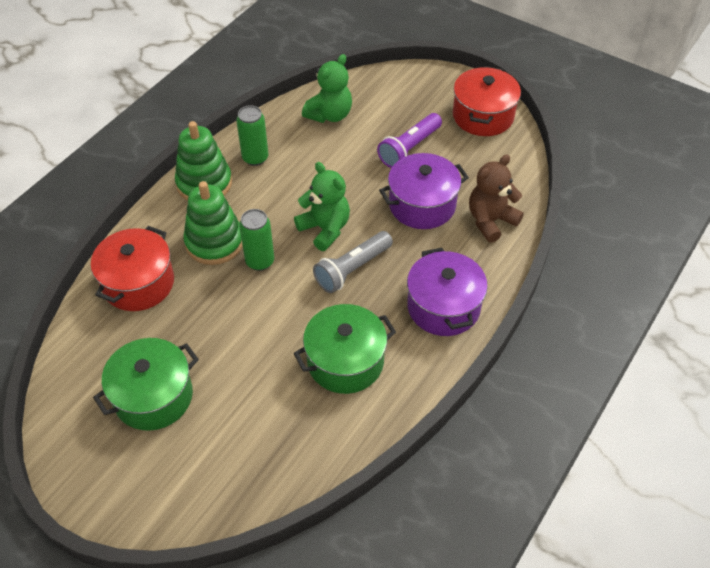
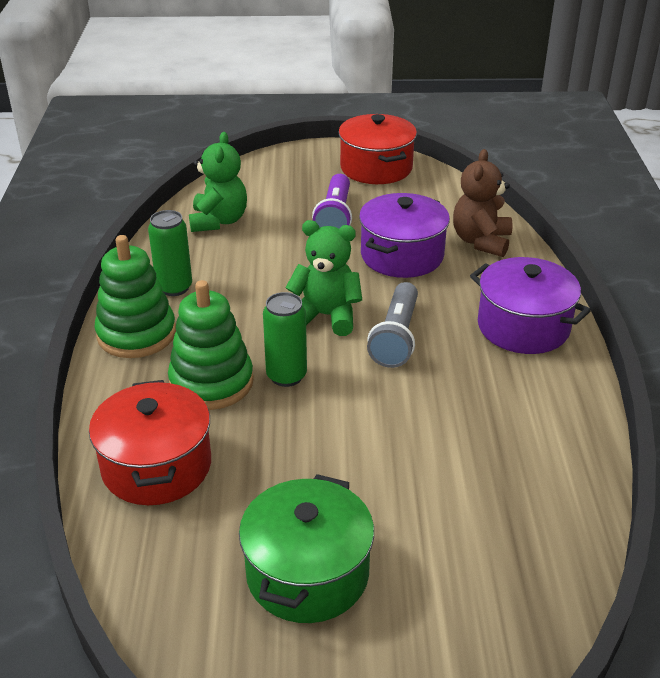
camera: 35 degrees left, 15 degrees down
(345, 361) = (486, 420): green pot -> none

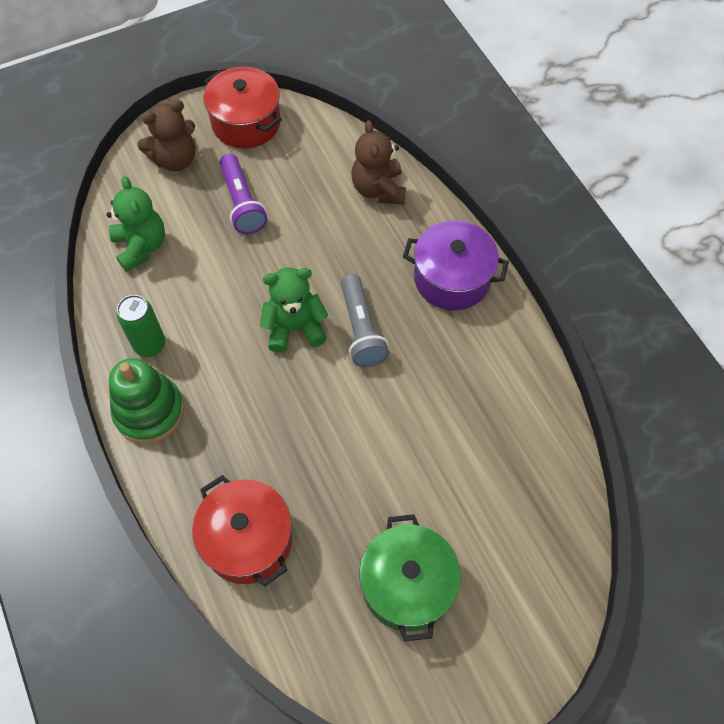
camera: 25 degrees left, 25 degrees up
(211, 382) = (242, 438): green stacking toy -> none
(286, 376) = (297, 406): green can -> none
(292, 175) = (175, 159): none -> brown teddy bear
(402, 255) = (322, 231): purple pot -> none

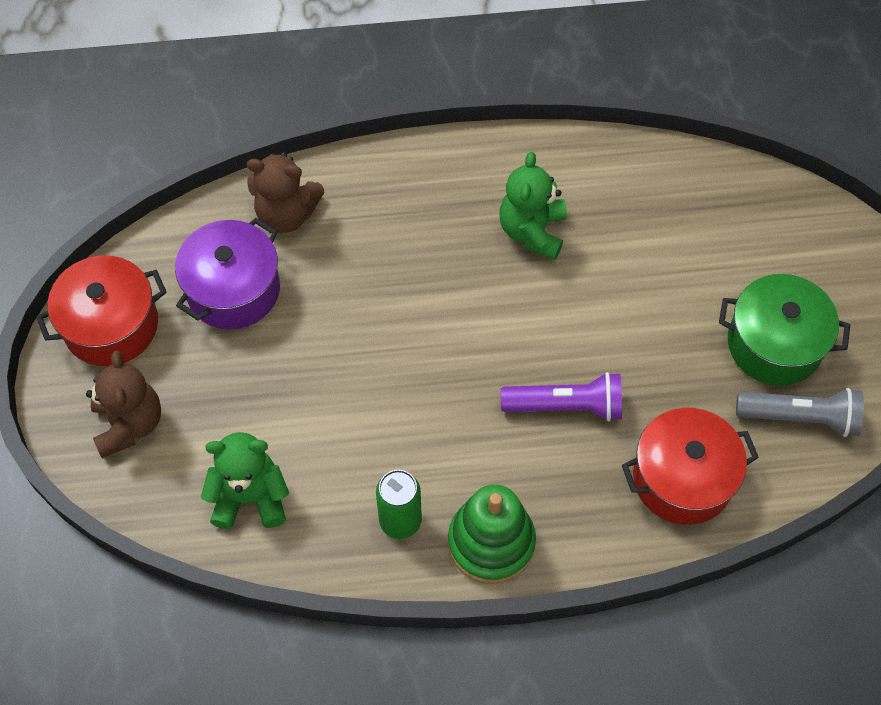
camera: 70 degrees left, 0 degrees up
(242, 203) = (237, 364): purple flashlight -> purple flashlight (566, 406)
(295, 328) = (440, 358): green teddy bear -> green teddy bear (532, 231)
(361, 329) = (469, 292): grey flashlight -> grey flashlight (800, 417)
(452, 279) = (440, 184): purple pot -> purple pot (233, 290)

